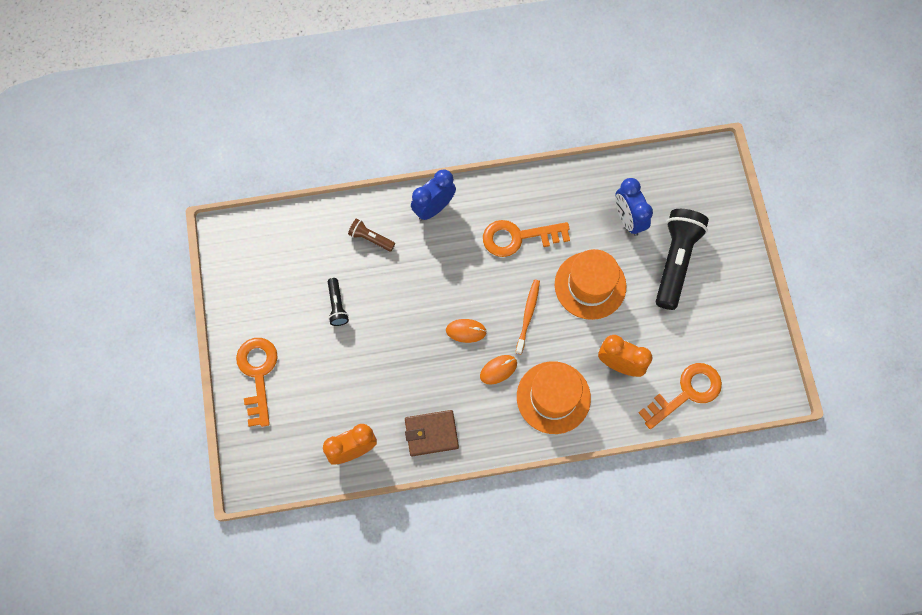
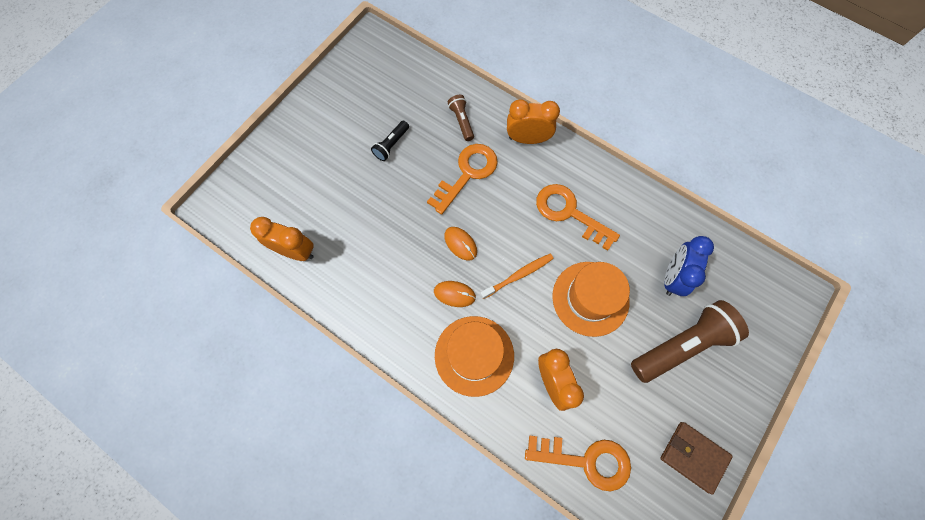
camera: 45 degrees right, 0 degrees up
(258, 374) = (293, 142): orange key -> orange key (467, 174)
(431, 434) = (358, 293): brown wallet -> brown wallet (693, 456)
(433, 208) = (527, 139): blue clock -> orange clock
(675, 261) = (681, 345): black flashlight -> brown flashlight

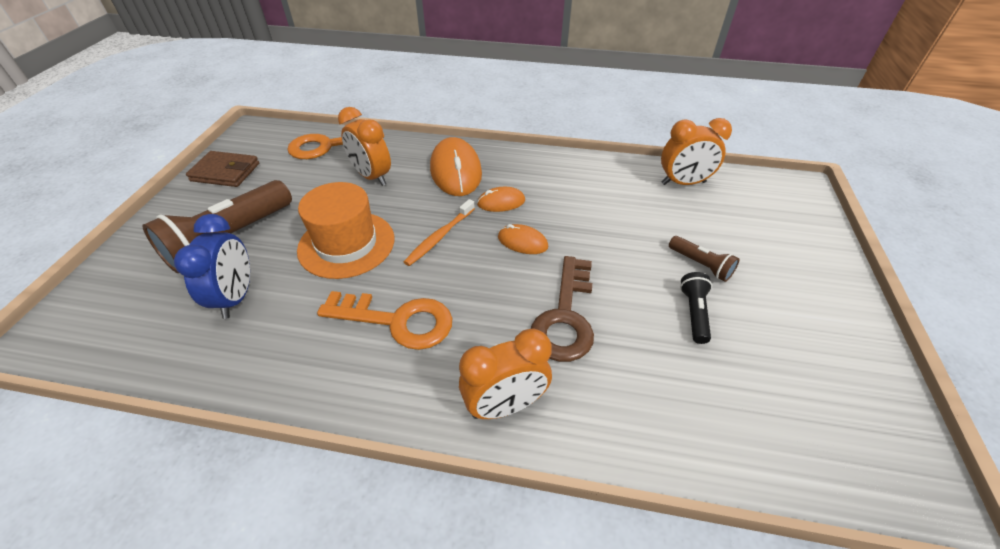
camera: 155 degrees right, 25 degrees down
(461, 121) = (628, 390): brown flashlight -> brown flashlight (701, 265)
(467, 174) = (565, 316): orange key -> brown key
(474, 355) = (456, 171): orange hat -> orange mouse

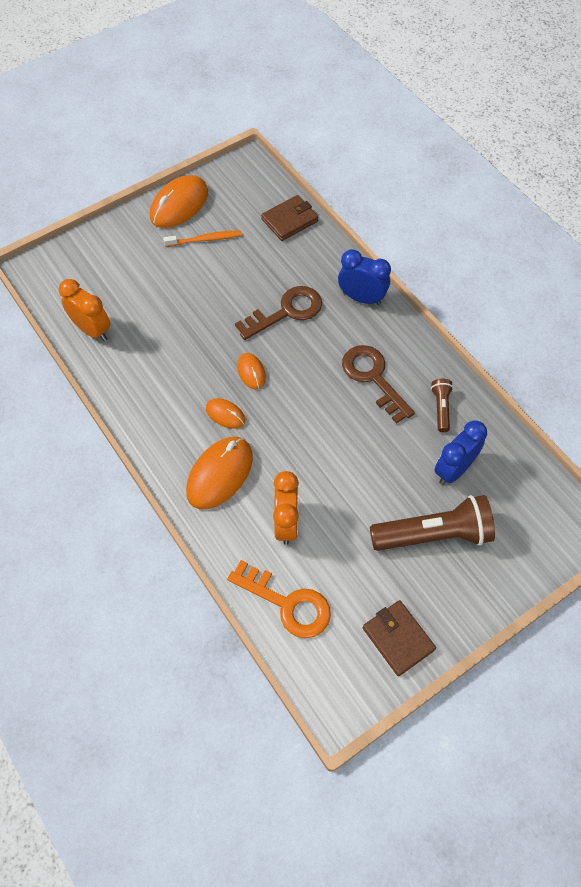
camera: 135 degrees left, 15 degrees up
(346, 244) = (358, 461): orange hat -> none
(397, 321) = (373, 378): orange key -> brown key
(439, 237) = (295, 418): orange toothbrush -> orange toothbrush (205, 239)
(505, 405) = (361, 298): orange clock -> blue clock
(693, 313) = (224, 264): black flashlight -> none
(701, 265) = (179, 279): brown flashlight -> brown flashlight (441, 408)
(728, 441) = (289, 220): none -> brown wallet
(846, 339) = (179, 205): none -> orange mouse

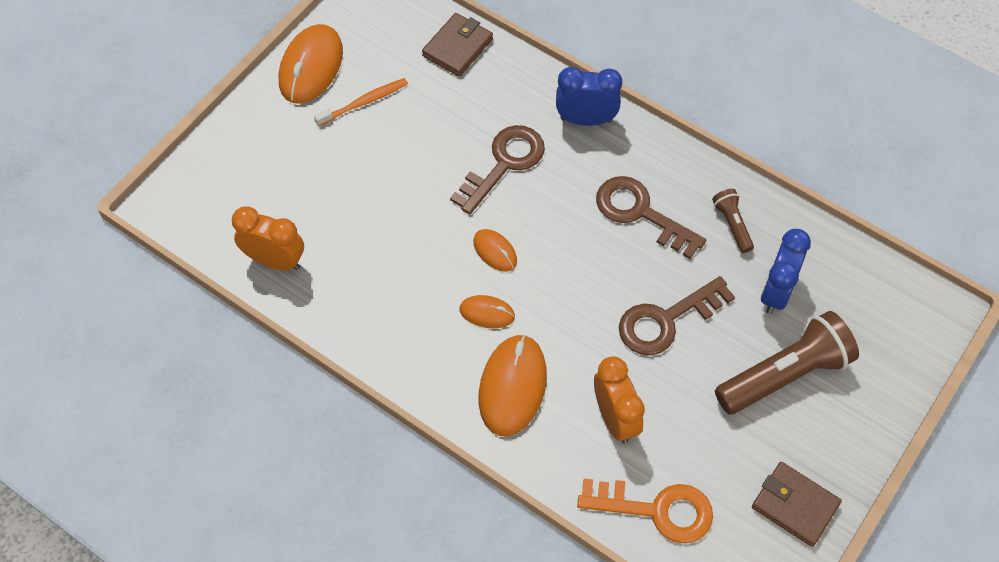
camera: 20 degrees left, 0 degrees up
(358, 463) = (666, 320): none -> brown key

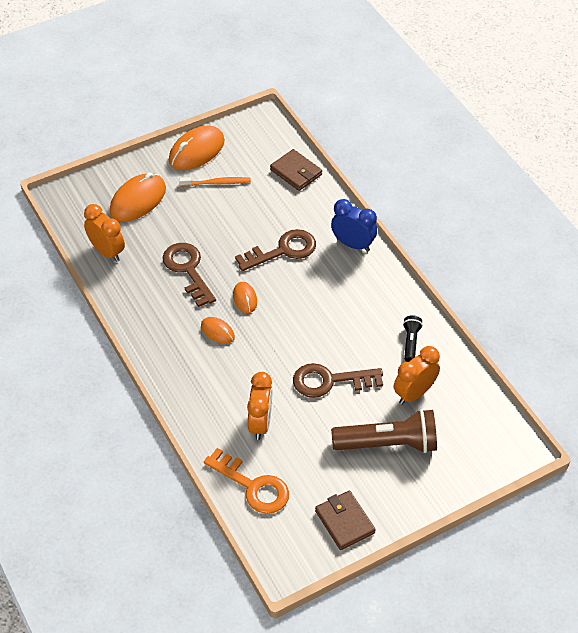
camera: 25 degrees right, 10 degrees down
(457, 47) = (296, 172): brown wallet -> brown wallet turned 75 degrees clockwise
(512, 387) = (207, 379): orange mouse -> orange mouse (138, 200)
(641, 213) = (353, 312): brown key -> brown key (188, 270)
(732, 224) = (410, 342): brown flashlight -> black flashlight
(776, 292) = (414, 393): blue clock -> orange clock

